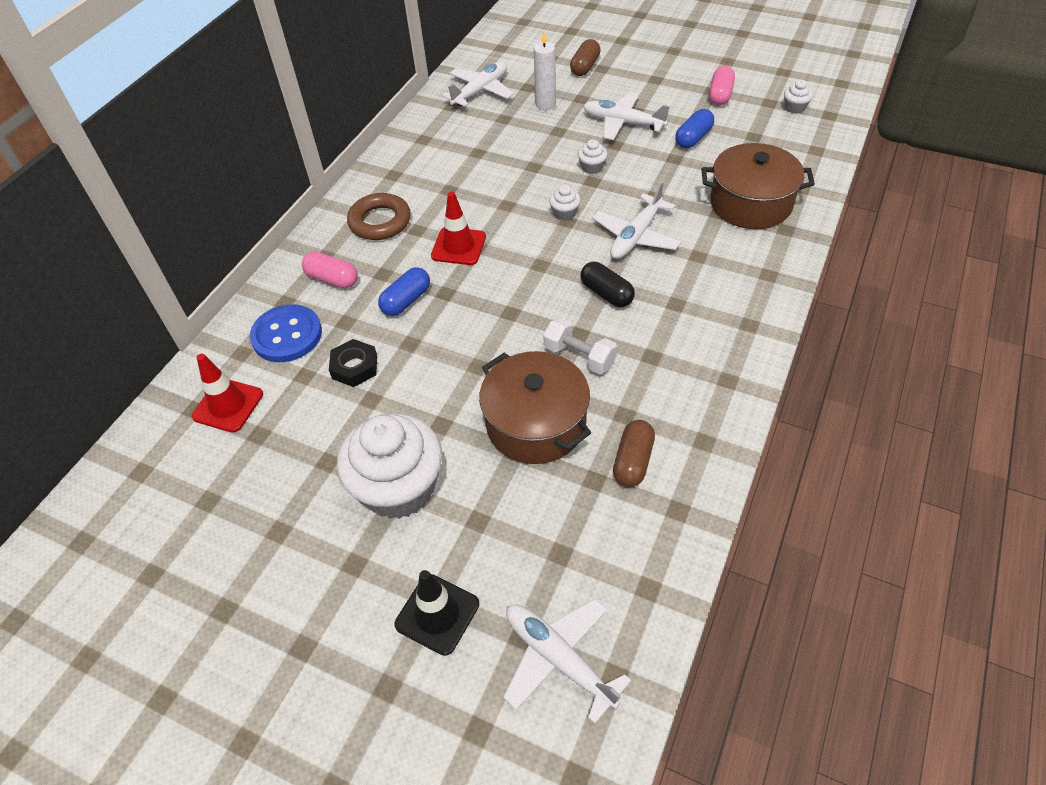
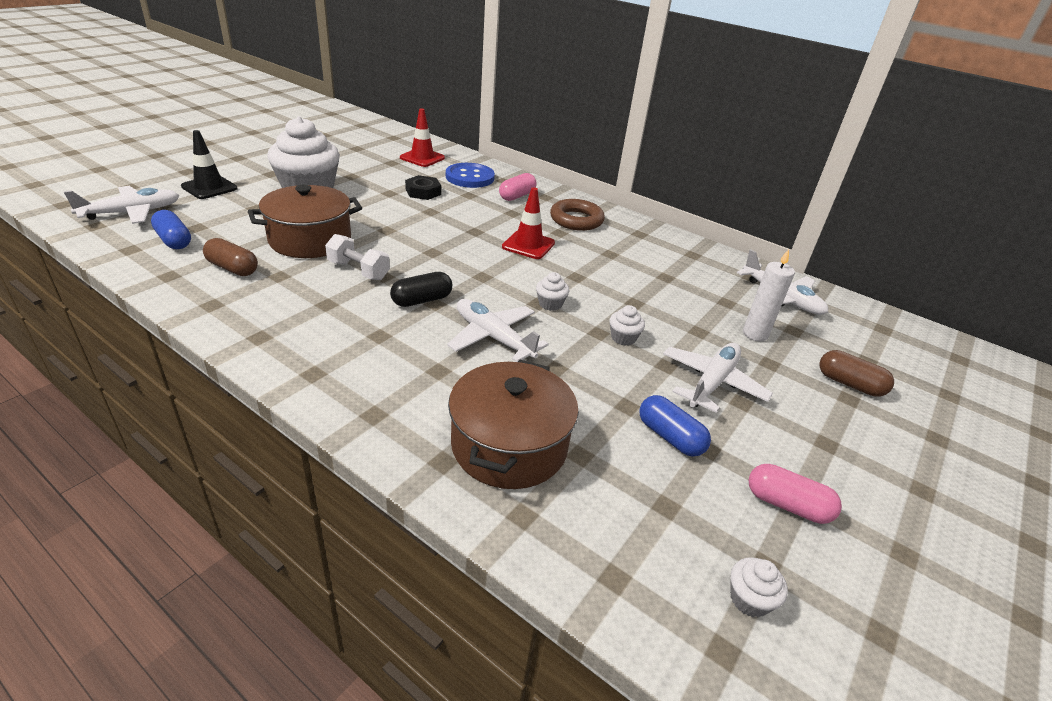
camera: 95 degrees right, 15 degrees down
(406, 301) = (476, 216): blue capsule -> blue capsule (174, 240)
(579, 356) = (358, 270): white dumbbell -> white dumbbell turned 75 degrees clockwise

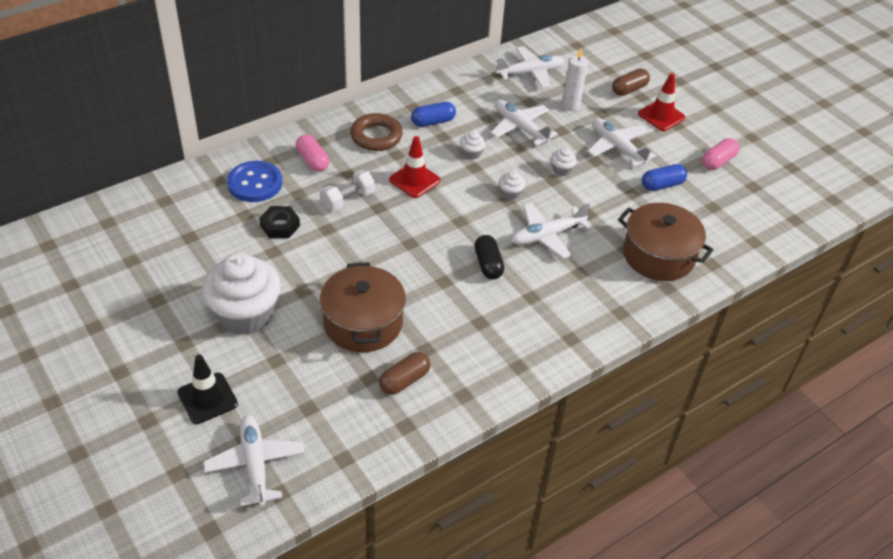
camera: 70 degrees left, 10 degrees up
(174, 240) = (335, 425): blue capsule -> blue capsule (433, 122)
(358, 270) = (430, 296): white dumbbell -> white dumbbell (348, 200)
(422, 158) = (186, 209): red traffic cone -> red traffic cone (661, 116)
(673, 300) = (520, 127): none -> white plane
(749, 599) = (770, 200): white cupcake -> white cupcake (471, 153)

